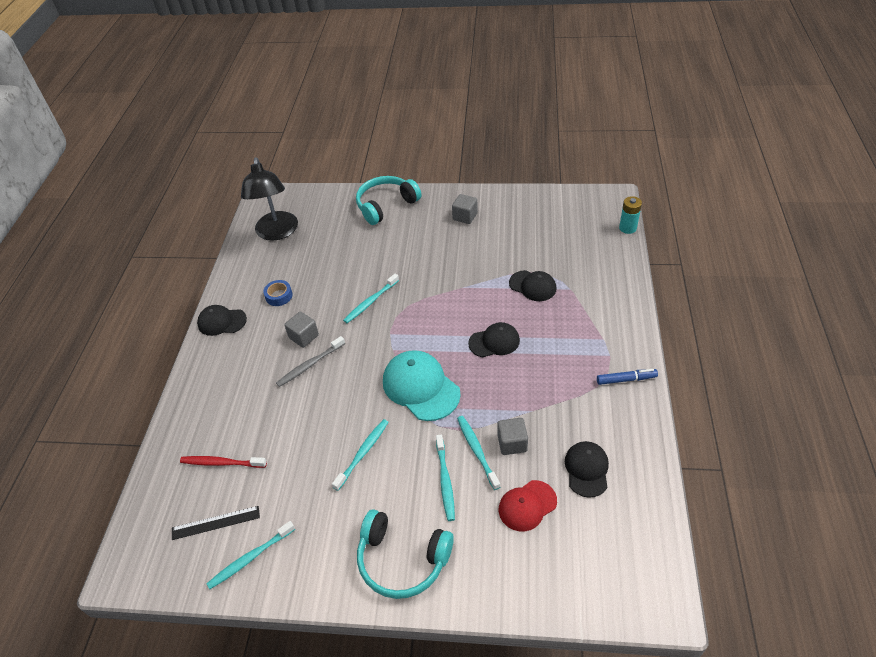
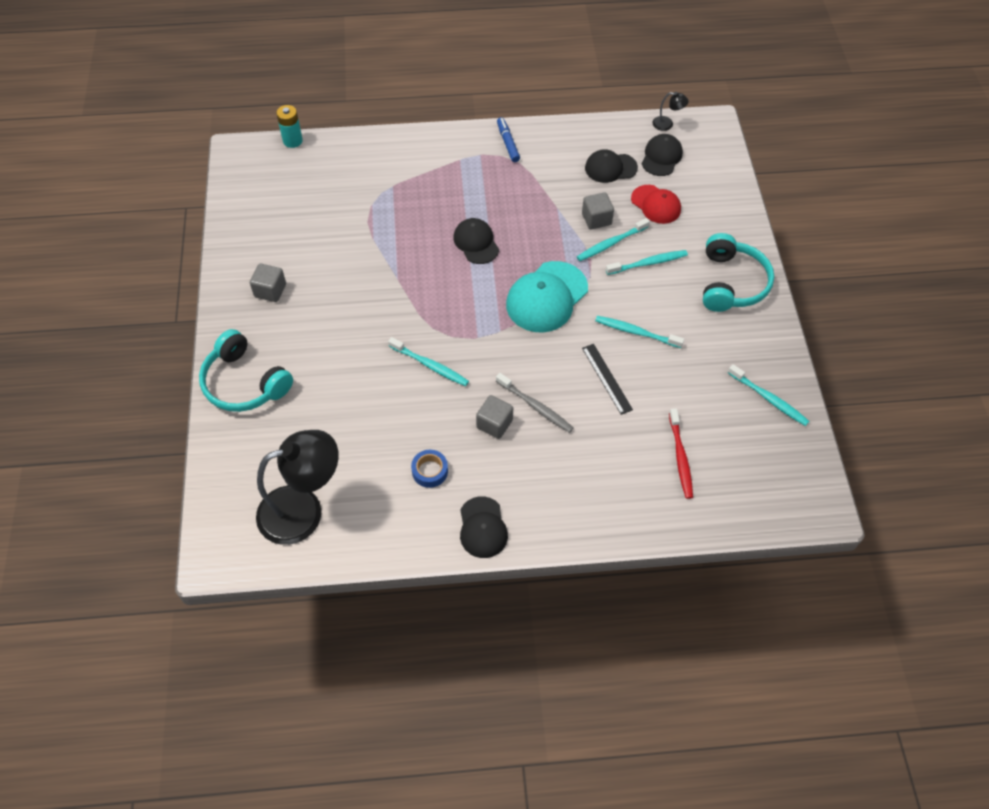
camera: 105 degrees left, 10 degrees up
(216, 522) = (745, 440): black ruler -> black ruler (606, 378)
(532, 286) = (390, 216): black cap -> black cap (661, 157)
(661, 547) = (667, 124): none -> black lamp

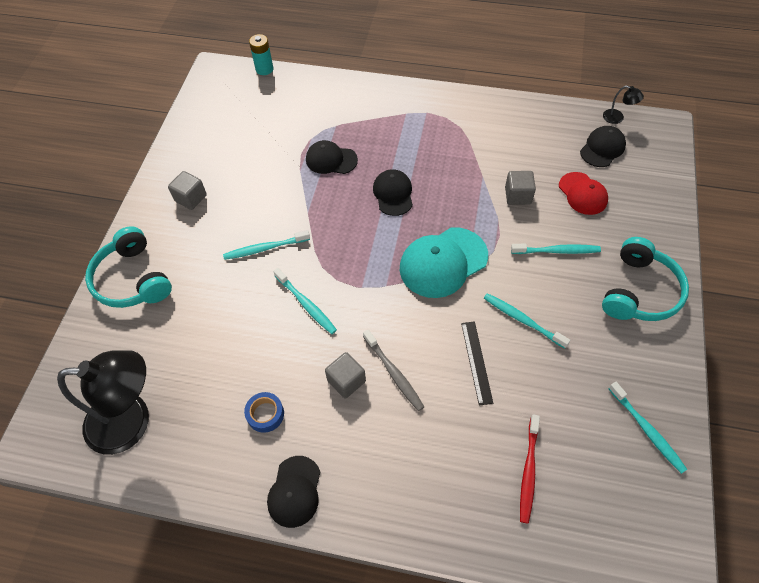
camera: 20 degrees right, 0 degrees up
(508, 143) = (456, 107): blue marker -> none
(610, 168) = (547, 149): black cap -> black cap (331, 160)
(610, 244) = (524, 223): turquoise toothbrush -> turquoise toothbrush (264, 248)

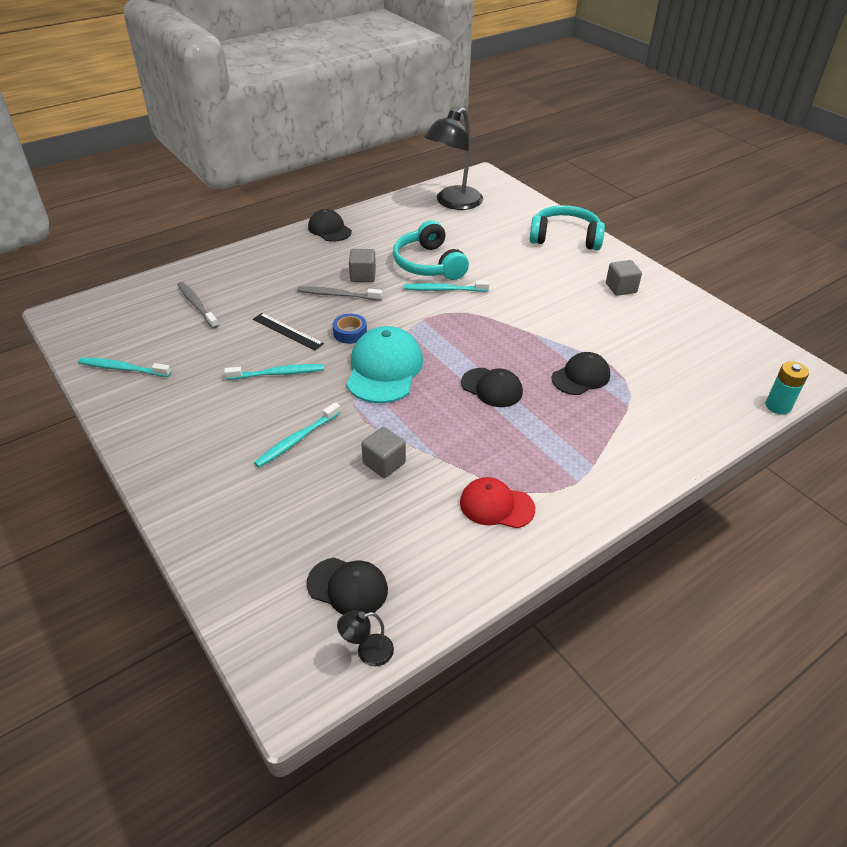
camera: 130 degrees right, 15 degrees down
(264, 248) = (521, 296): turquoise toothbrush -> none
(265, 414) = (389, 240): blue tape -> blue tape (350, 333)
(528, 472) = (196, 305): red toothbrush -> grey toothbrush
(582, 194) = (321, 512): red cap -> red cap (496, 505)
(602, 148) = (348, 587): black cap -> black cap turned 60 degrees counterclockwise
(639, 291) = (190, 456): turquoise headphones -> turquoise headphones (429, 264)

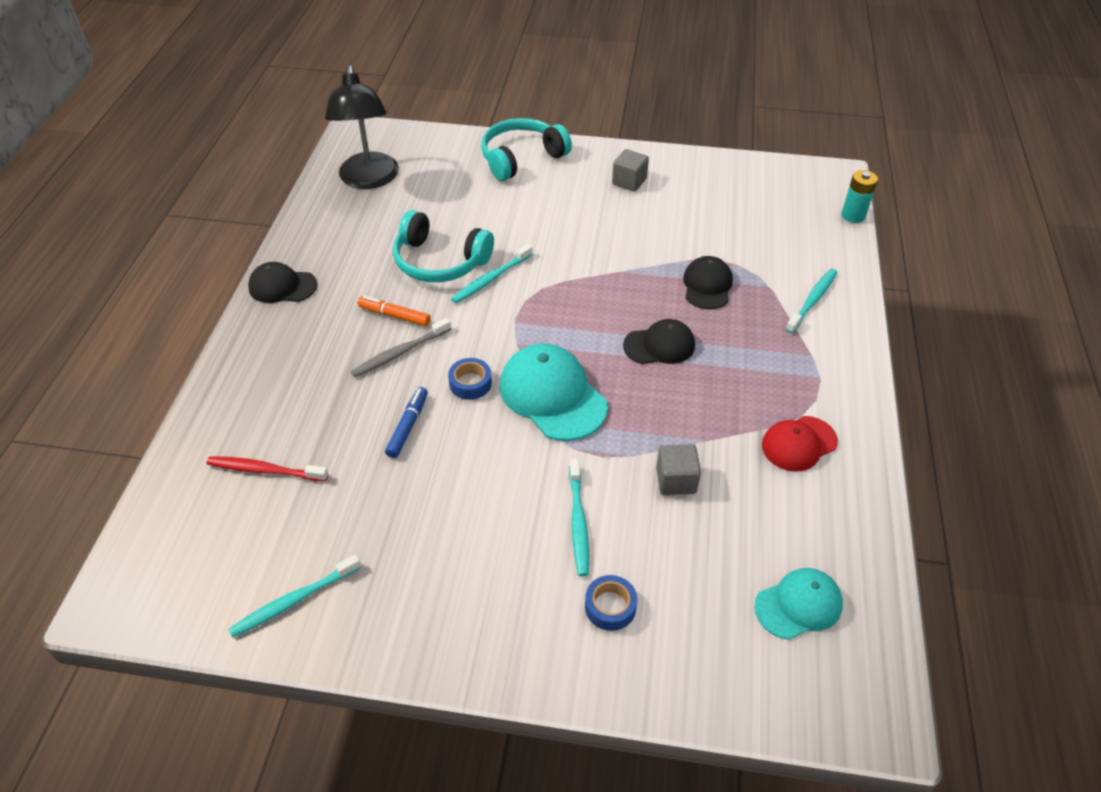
camera: 45 degrees left, 5 degrees up
(196, 305) = (264, 470): grey toothbrush -> red toothbrush
(246, 493) = (610, 606): none -> blue tape
(278, 373) = (465, 474): turquoise toothbrush -> turquoise toothbrush (812, 300)
(287, 331) = (408, 426): black ruler -> blue marker
(348, 587) = (798, 605): black cap -> turquoise cap
(363, 276) = (394, 315): grey cube -> orange marker
(367, 652) = (880, 638): black lamp -> none

